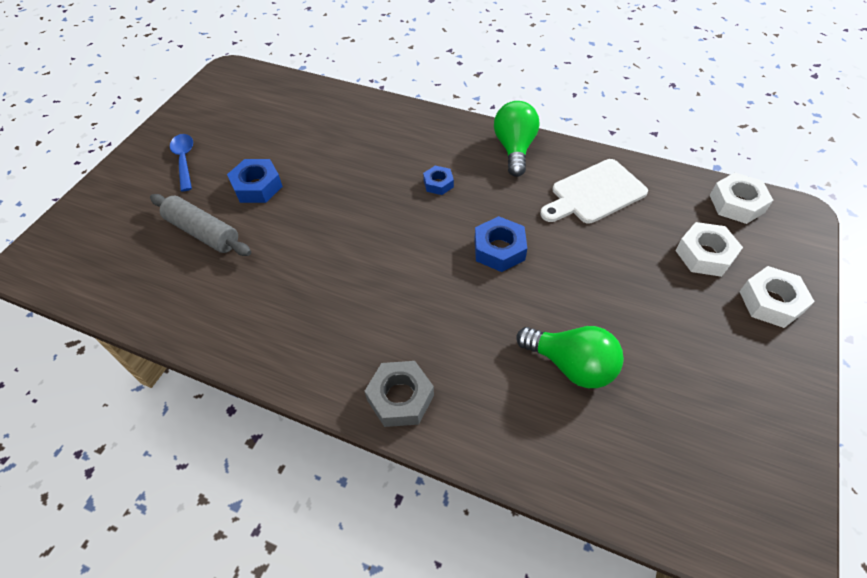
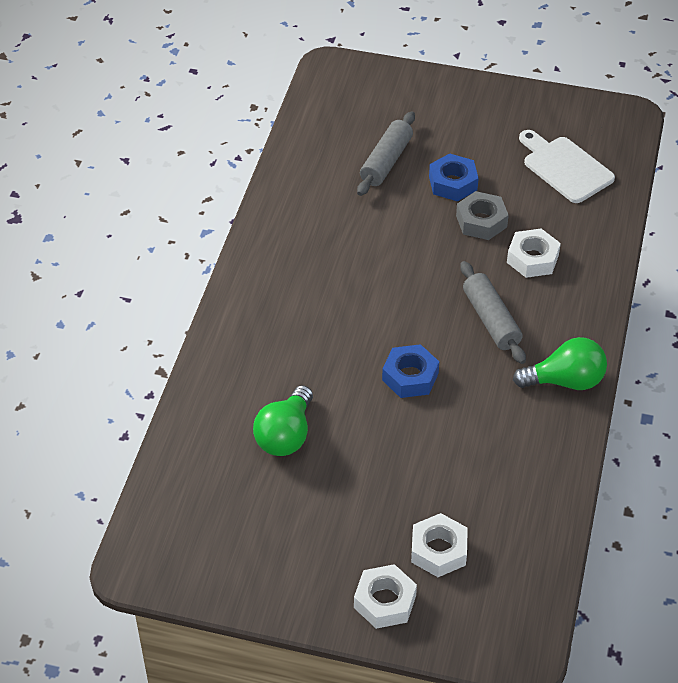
camera: 80 degrees right, 5 degrees down
(184, 160) = (475, 122): blue spoon -> none
(400, 397) = (239, 323): grey nut -> grey nut (481, 221)
(438, 184) = (491, 320): blue nut -> grey rolling pin
(595, 193) = (509, 456): white cutting board -> white cutting board (565, 168)
(736, 204) = (525, 591): white nut -> white nut (532, 259)

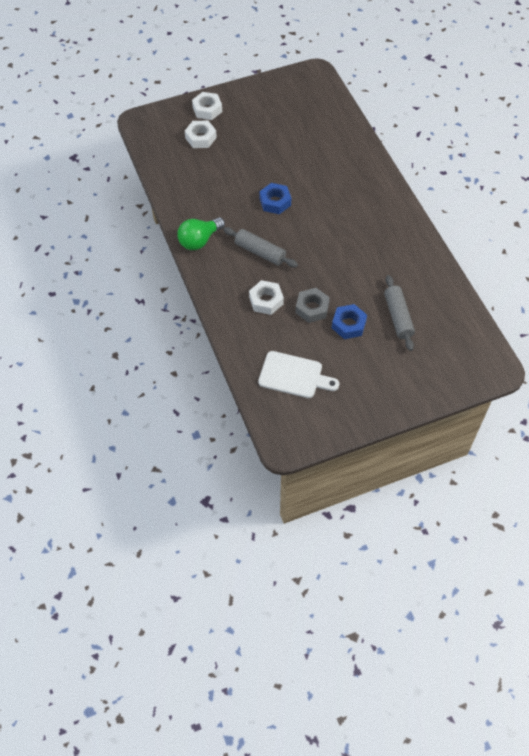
camera: 145 degrees right, 10 degrees up
(285, 435) = (306, 147): green light bulb -> none

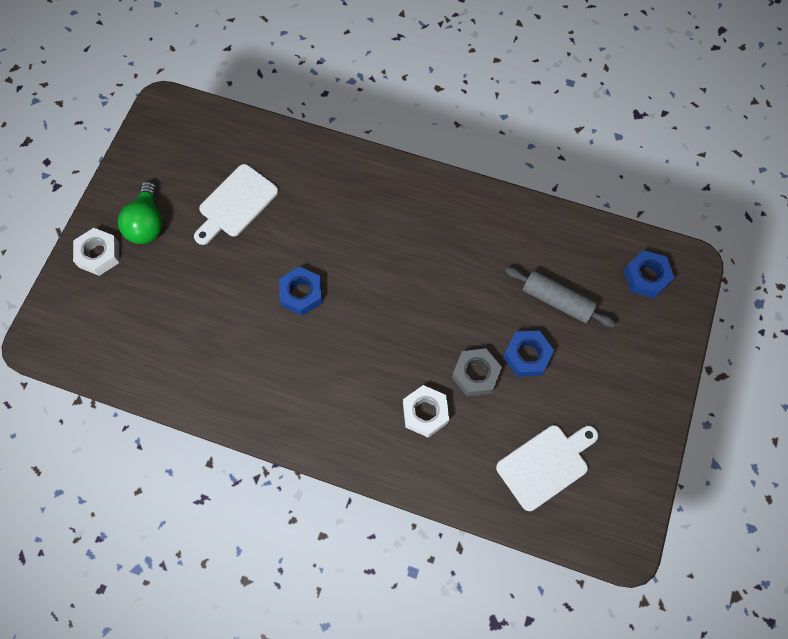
camera: 50 degrees left, 10 degrees up
(199, 240) = (279, 417): green light bulb -> green light bulb (147, 223)
(201, 138) = (133, 295): white nut -> none
(260, 252) = (355, 366): grey rolling pin -> none
(294, 140) = (236, 204): none -> white cutting board
(463, 351) = (646, 277): none -> blue nut

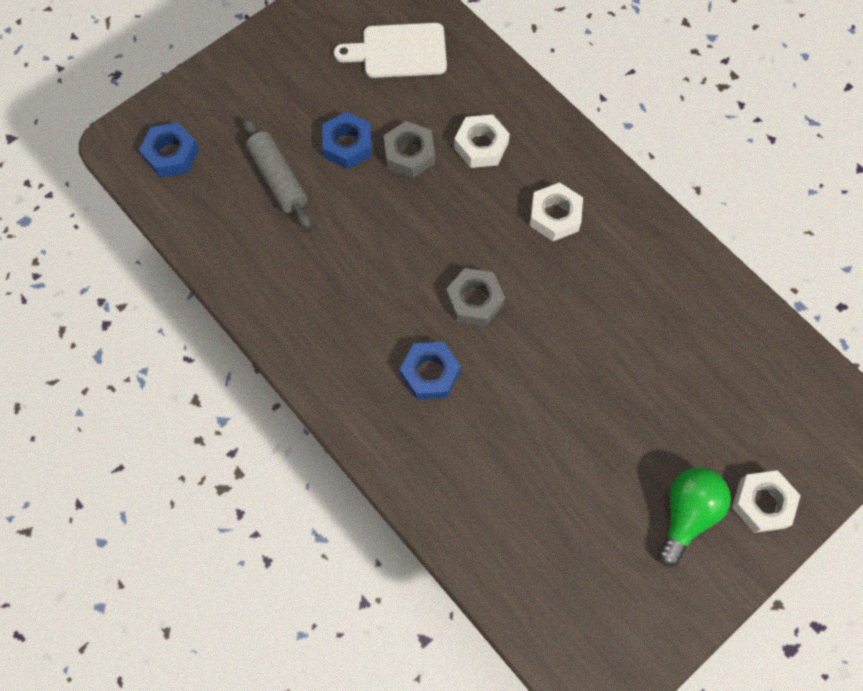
camera: 150 degrees left, 0 degrees up
(236, 204) = (564, 480): white cutting board -> none
(301, 294) = (541, 326): blue nut -> blue nut (430, 373)
(335, 384) = (555, 216): none -> white nut
(358, 287) = (474, 300): none -> grey nut

